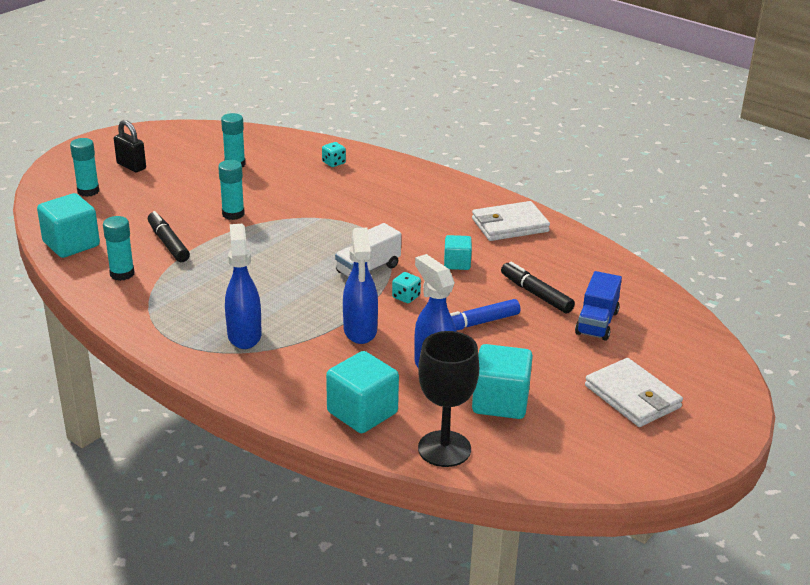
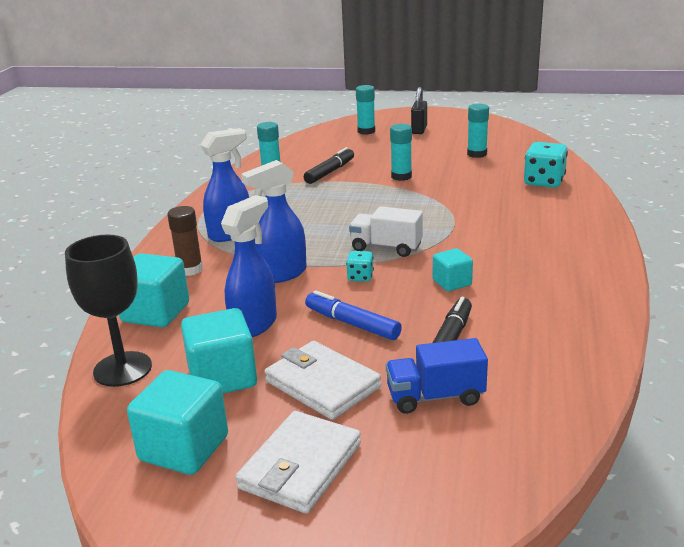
camera: 65 degrees right, 5 degrees down
(71, 244) = (292, 149): turquoise cube -> turquoise cube (184, 448)
(296, 376) = (190, 269): none -> brown glue stick
(333, 163) = (544, 182): turquoise dice -> turquoise dice, size x1.86
(510, 225) = (568, 288): white wallet -> white wallet (322, 384)

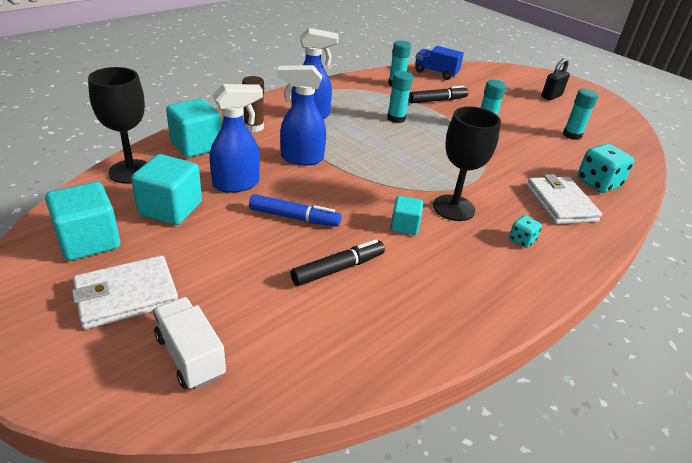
camera: 30 degrees right, 10 degrees up
(322, 384) = (216, 249): white wallet -> white wallet (560, 203)
(352, 323) = (294, 217): blue marker -> blue marker turned 120 degrees clockwise
(360, 277) = (347, 187): turquoise dice -> turquoise dice (521, 240)
(366, 131) = (508, 81): turquoise glue stick -> turquoise glue stick (396, 118)
(386, 247) = (396, 175): white truck -> white truck (190, 356)
(435, 396) = (270, 303): blue truck -> blue truck (436, 73)
(468, 250) = (453, 208): none -> black goblet

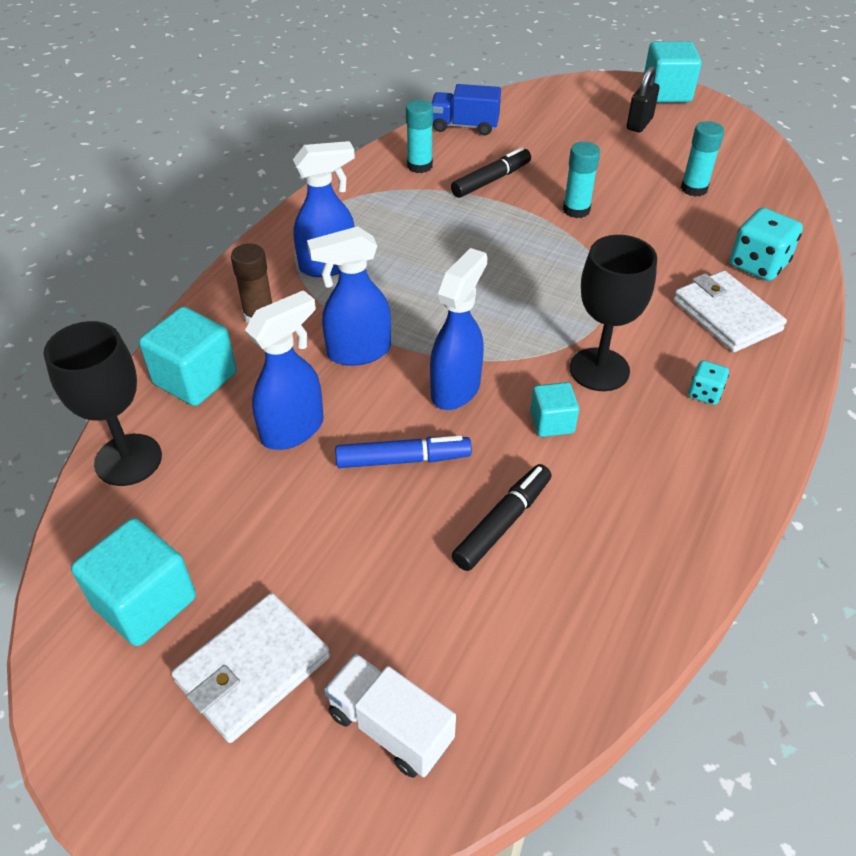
camera: 15 degrees left, 10 degrees up
(170, 209) = (226, 505): turquoise cube -> turquoise cube (666, 93)
(351, 192) = (456, 389): none -> blue spray bottle
(396, 118) = (451, 233): turquoise glue stick -> none

